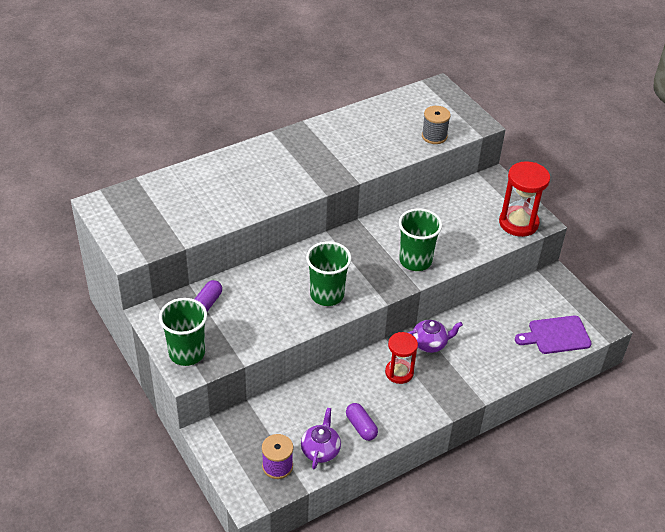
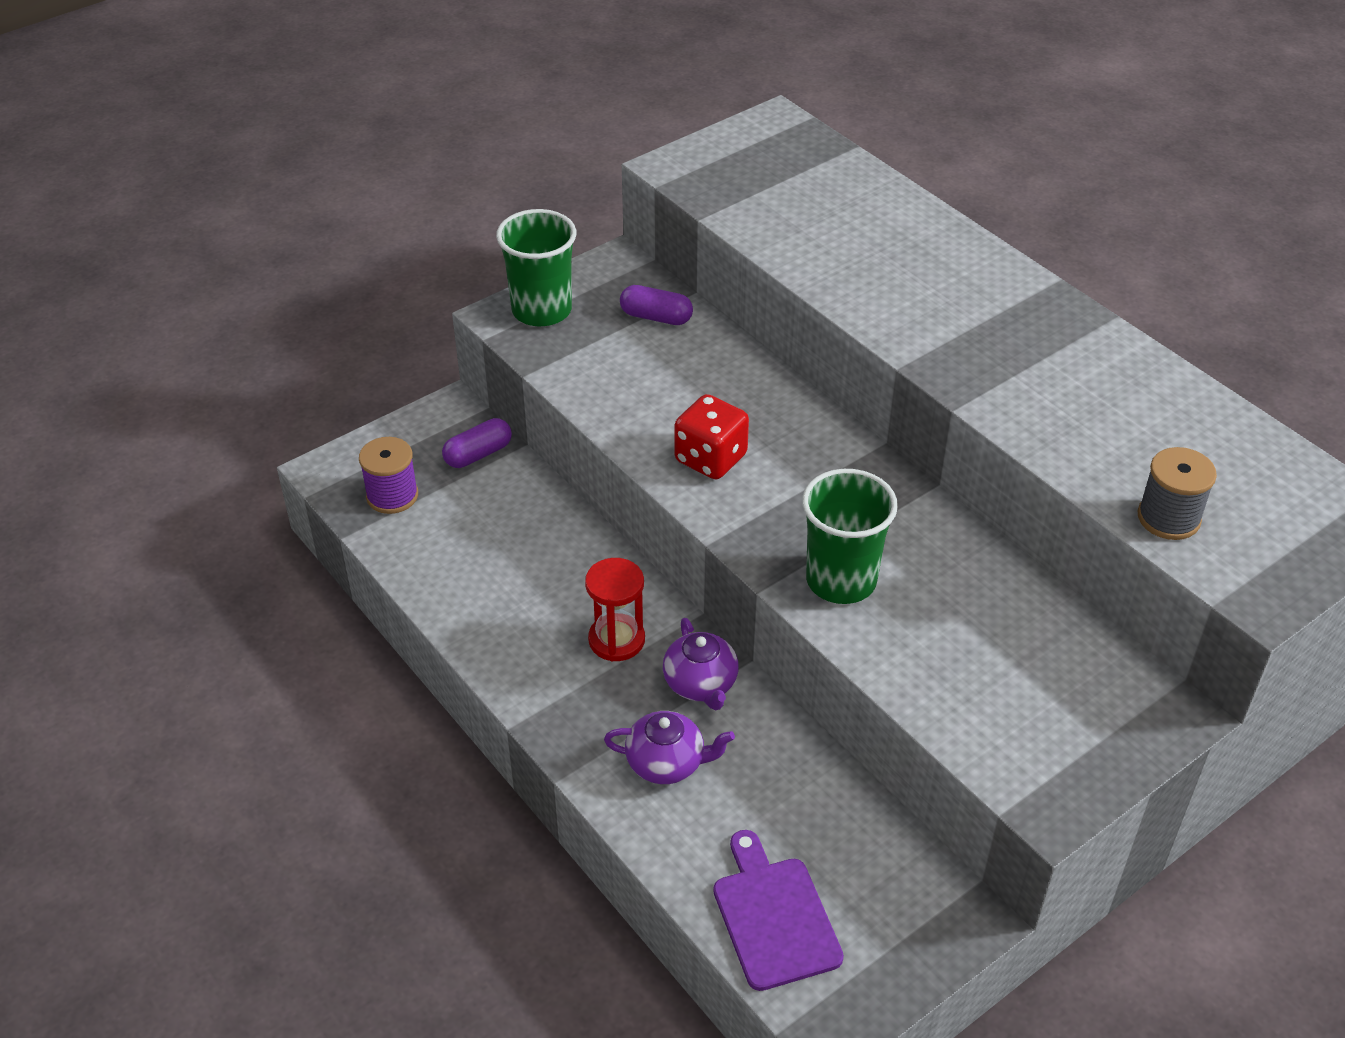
camera: 85 degrees right, 0 degrees up
(320, 450) = (427, 545): purple teapot -> purple teapot (667, 763)
(327, 295) = (710, 458): green cup -> red dice
(361, 427) = (481, 594): purple capsule -> purple capsule (478, 454)
(518, 223) = (1028, 762): red hourglass -> none

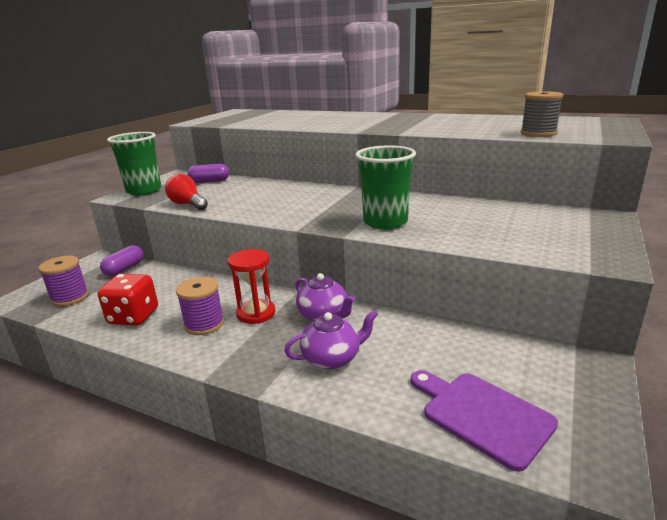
camera: 25 degrees left, 20 degrees down
(544, 631) = (204, 324): none -> purple spool
(590, 393) = (188, 204): none -> red light bulb
(710, 458) = (273, 207): red dice -> red dice (133, 317)

